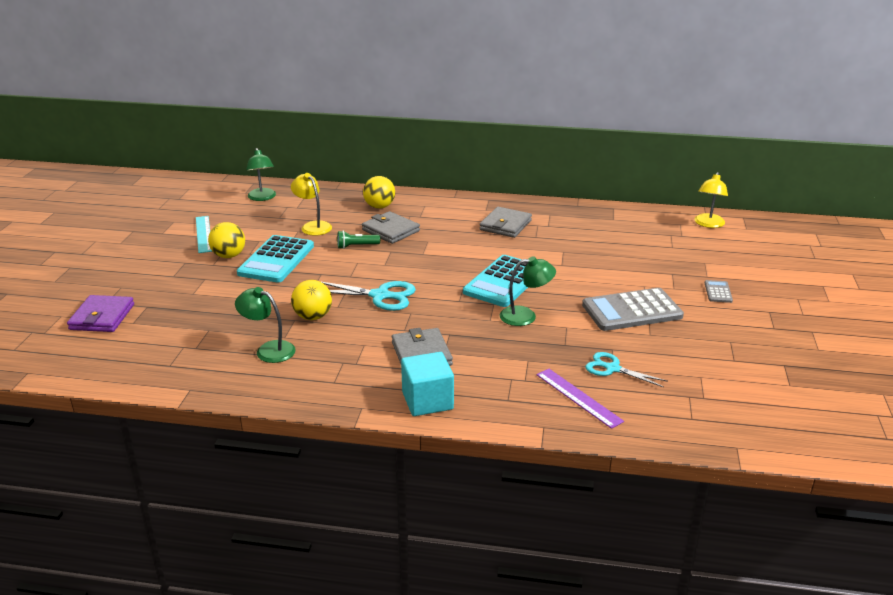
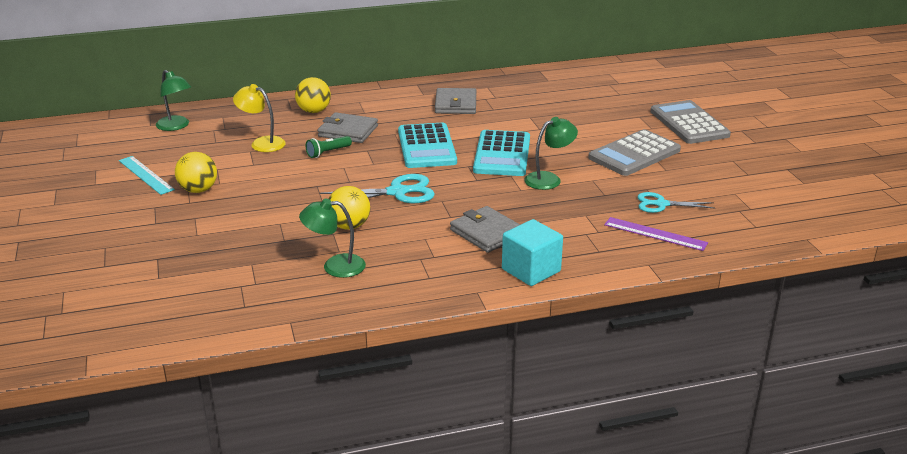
camera: 25 degrees left, 0 degrees up
(102, 317) = (116, 281): purple wallet -> none
(276, 260) = (256, 183): turquoise calculator -> turquoise calculator (426, 147)
(708, 224) = (632, 69): yellow lamp -> none
(718, 292) = (689, 123): grey calculator -> grey calculator, size x2.26

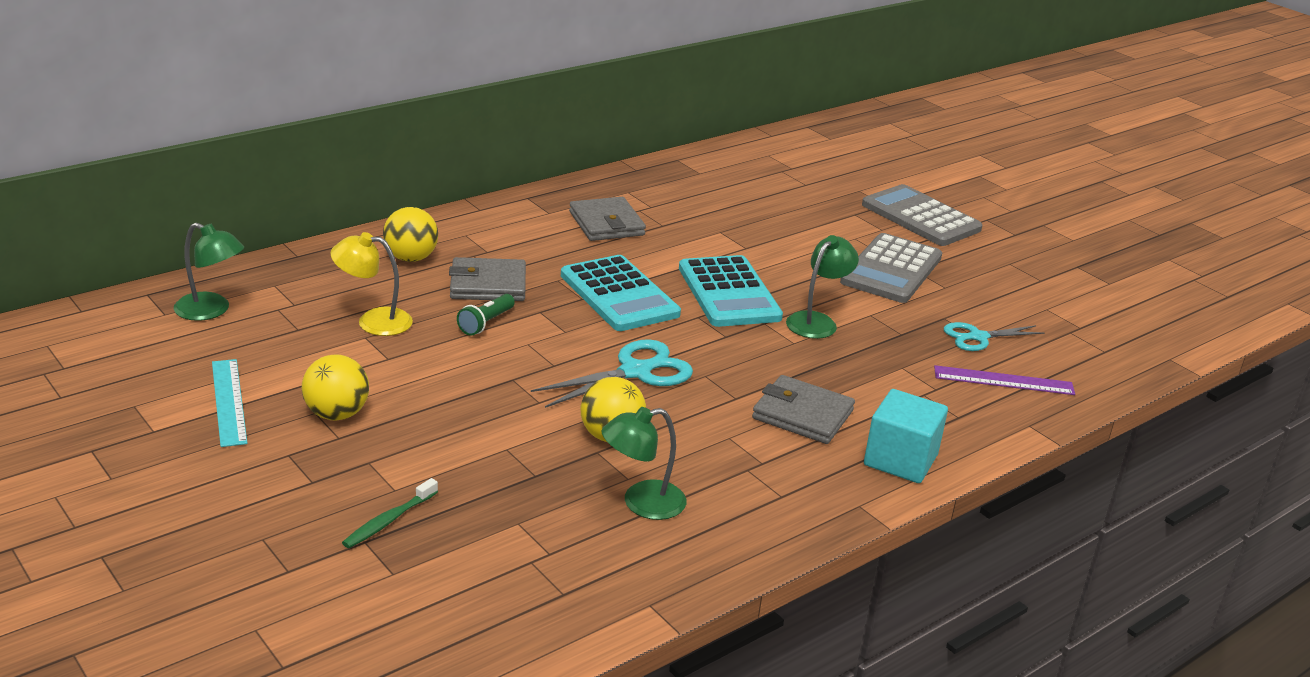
camera: 25 degrees left, 0 degrees up
(146, 175) = (229, 401): turquoise ruler -> turquoise ruler turned 45 degrees clockwise
(179, 250) = (388, 521): none -> green toothbrush

